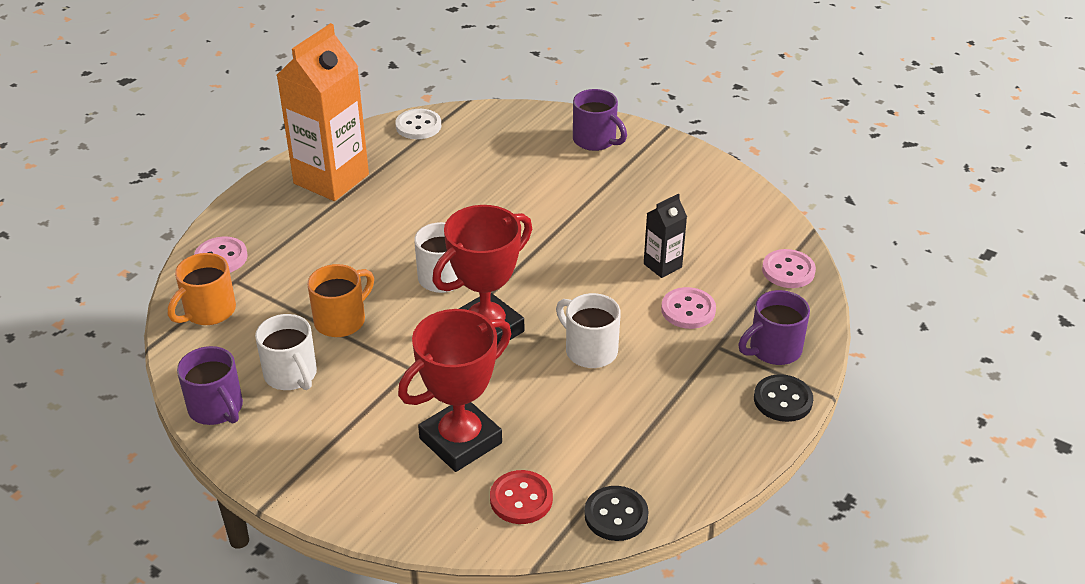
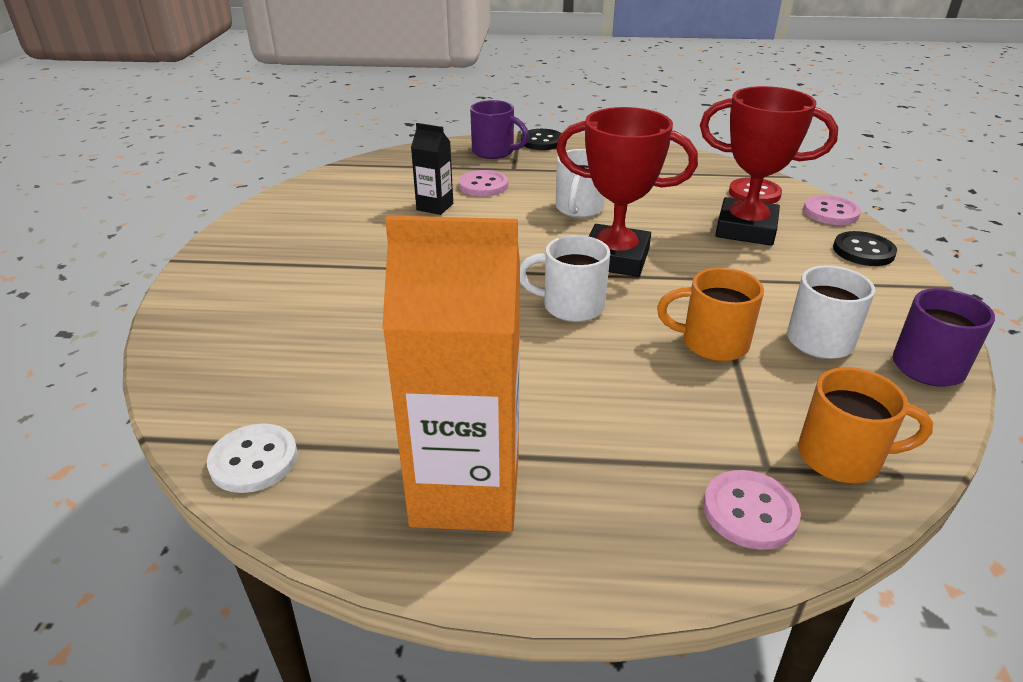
camera: 120 degrees left, 5 degrees down
(596, 140) = (227, 294): purple mug -> none
(616, 515) = (714, 164): black button -> black button (863, 251)
(788, 270) = (393, 162): pink button -> pink button (830, 212)

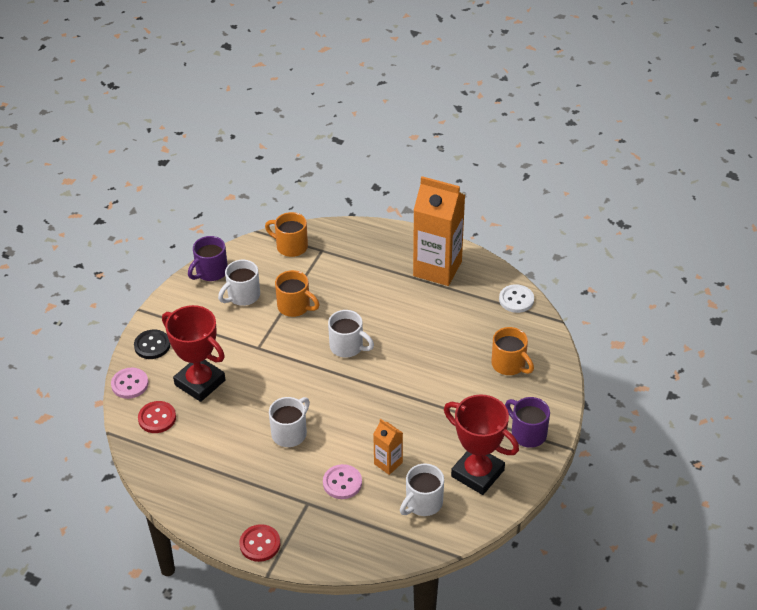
camera: 160 degrees left, 10 degrees up
(268, 337) = (509, 365): none -> orange mug
(377, 187) = (423, 503): none -> white mug
(435, 207) = (388, 463): black carton -> orange carton
(494, 152) = (309, 536): purple mug -> purple mug (527, 433)
(542, 141) = (260, 544): black button -> red button
(615, 258) = (299, 377): red trophy -> red trophy (477, 473)
(749, 511) = (341, 238): pink button -> none

